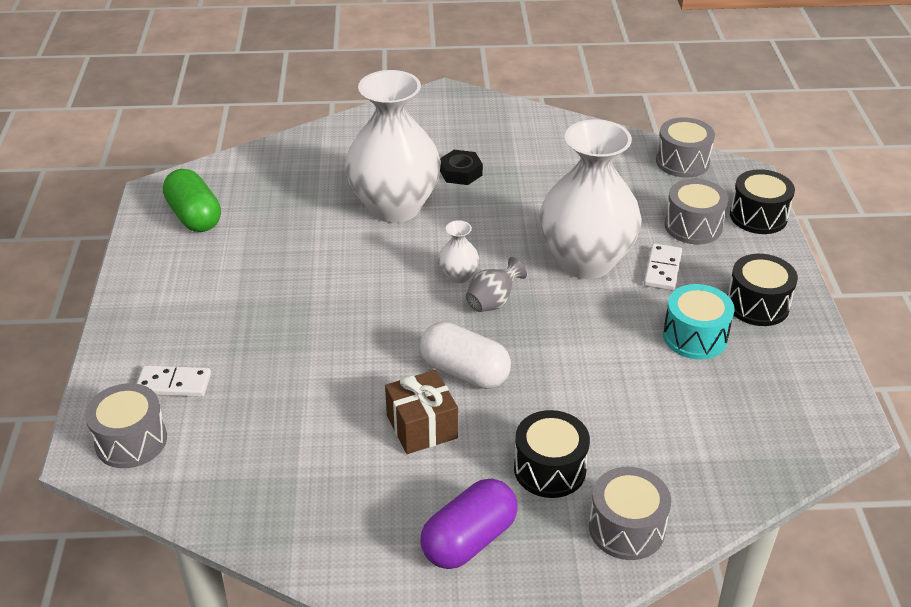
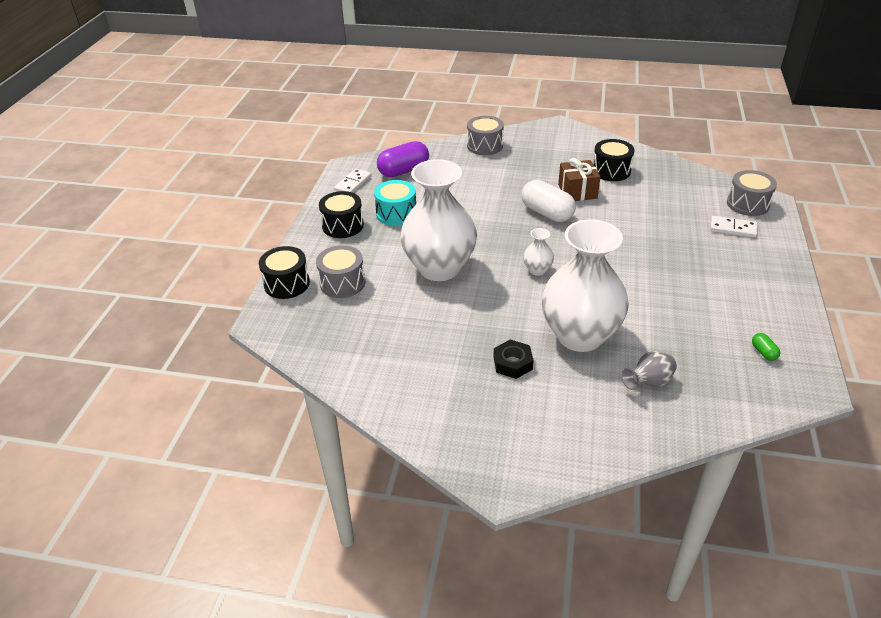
camera: 165 degrees left, 0 degrees up
(194, 216) = (763, 352): green capsule -> green capsule, size x0.44
(469, 540) = (560, 150): purple capsule -> purple capsule (404, 171)
(493, 302) = (517, 249): grey vase -> grey vase (648, 382)
(549, 469) = (512, 168): black drum -> black drum (611, 171)
(662, 269) = (388, 255): white domino -> white domino (353, 183)
(682, 162) = (305, 343): grey drum -> none

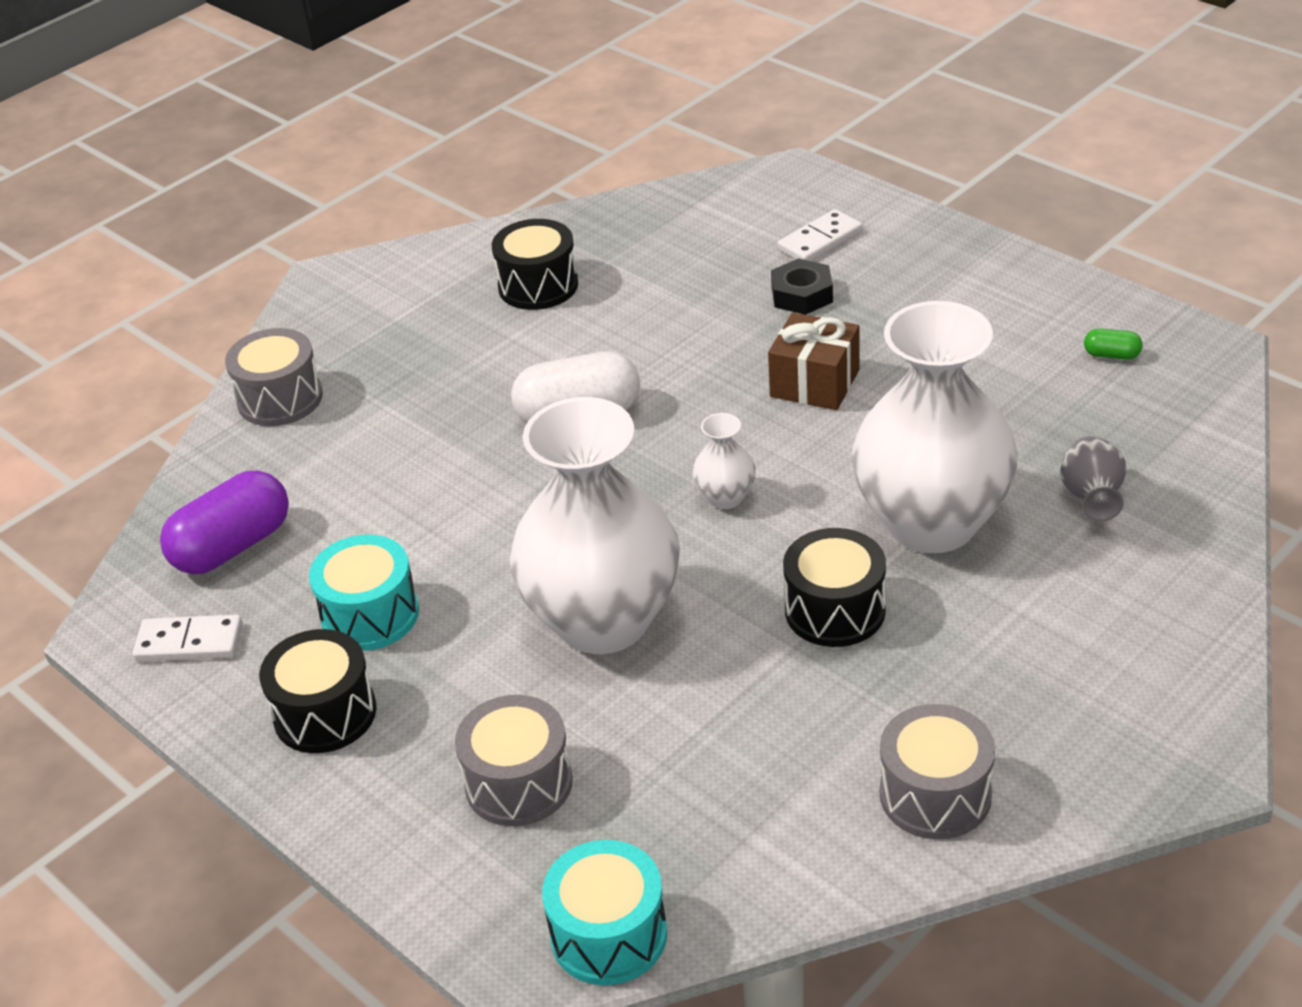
camera: 55 degrees left, 0 degrees up
(286, 336) = (609, 935): none -> turquoise drum
(287, 284) = (438, 877): black drum -> black drum (835, 610)
(353, 183) = (189, 642): white domino -> white domino turned 60 degrees counterclockwise
(404, 171) = (233, 546): purple capsule -> purple capsule turned 45 degrees clockwise
(512, 363) = (937, 632): black nut -> black nut (801, 295)
(577, 191) = (555, 351): brown gift -> brown gift (815, 383)
(748, 204) = (776, 196): grey drum -> grey drum (935, 794)

